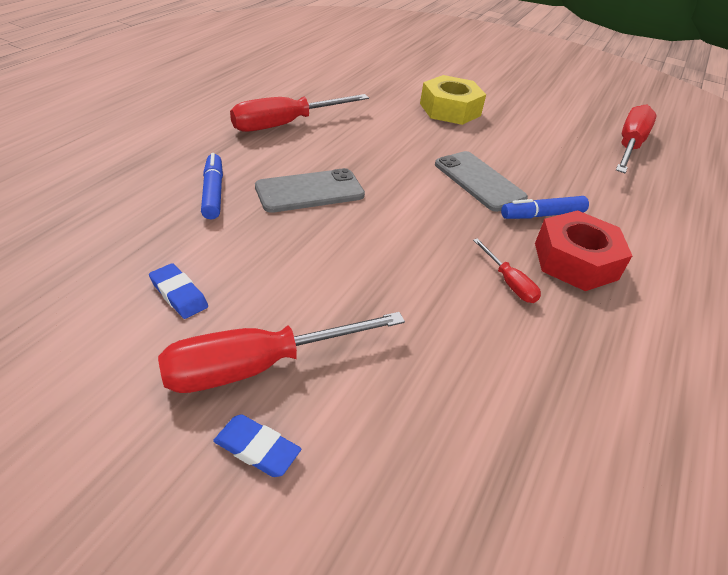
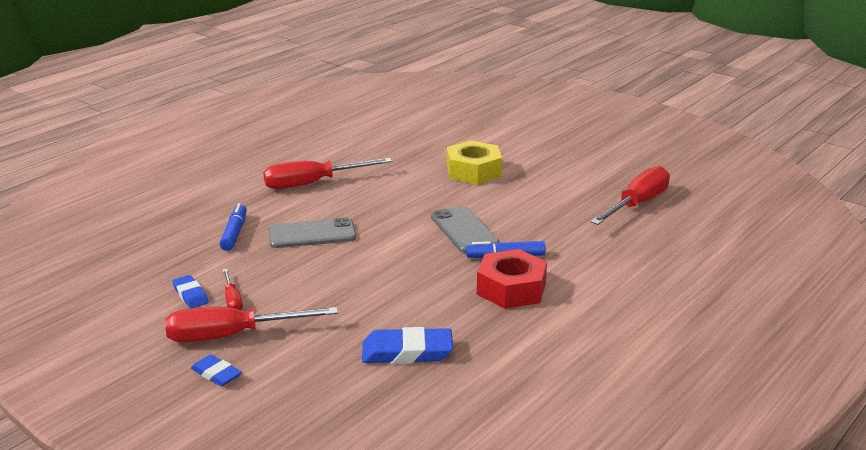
camera: 15 degrees right, 15 degrees down
(509, 282) = (443, 300): red screwdriver -> red screwdriver (232, 300)
(509, 375) = (407, 352): none -> blue eraser

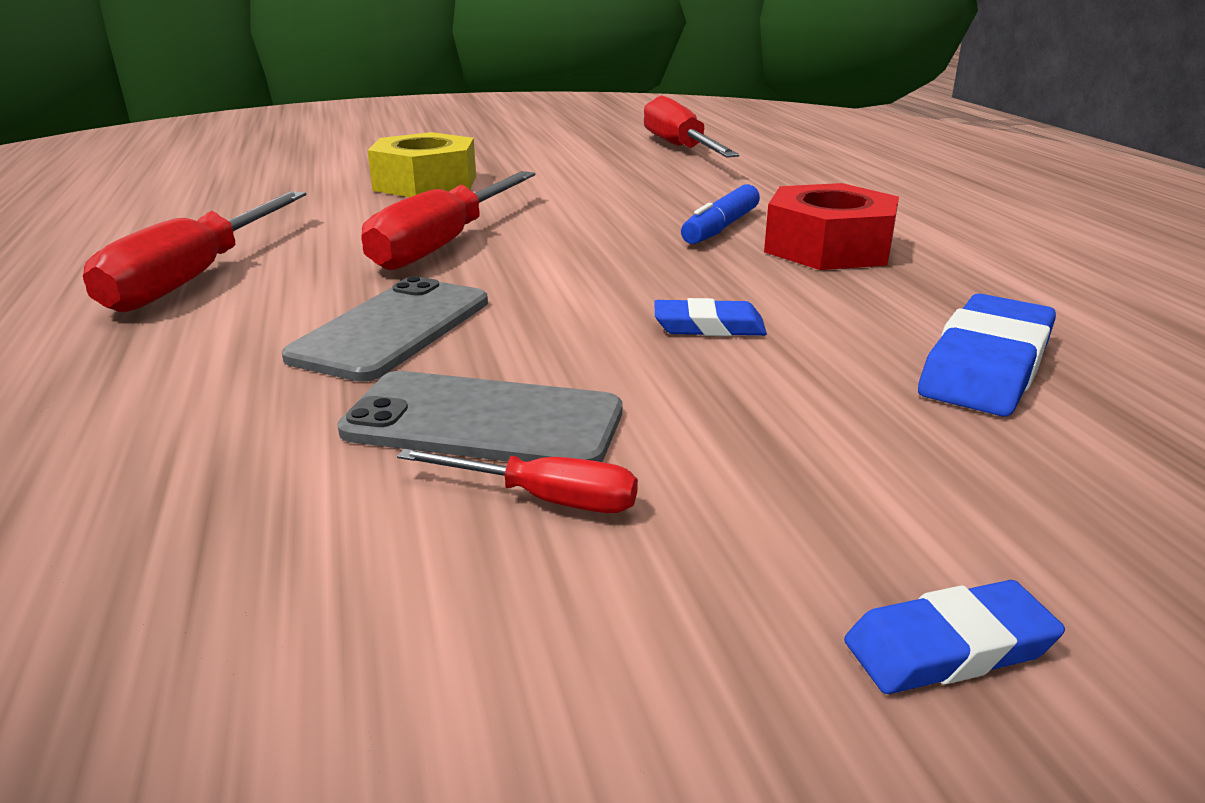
camera: 55 degrees left, 0 degrees up
(190, 295) = (422, 561): blue eraser -> blue eraser (709, 326)
(232, 336) = (740, 554): red screwdriver -> red screwdriver (444, 244)
(234, 233) = (216, 405): blue marker -> none
(464, 230) = (596, 228): grey phone -> grey phone (483, 422)

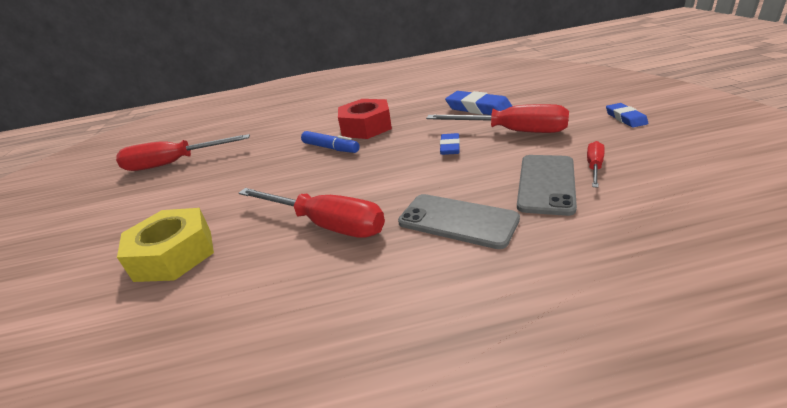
camera: 80 degrees left, 5 degrees up
(195, 278) = (364, 330): red screwdriver -> red screwdriver (512, 131)

